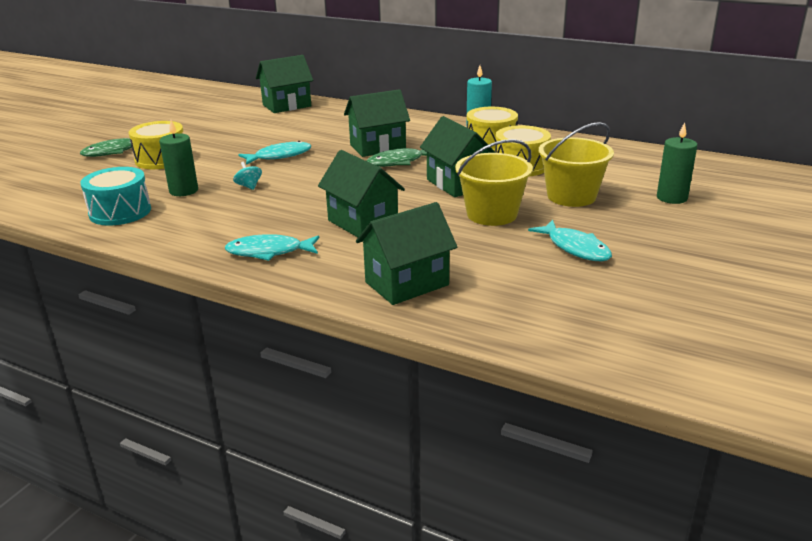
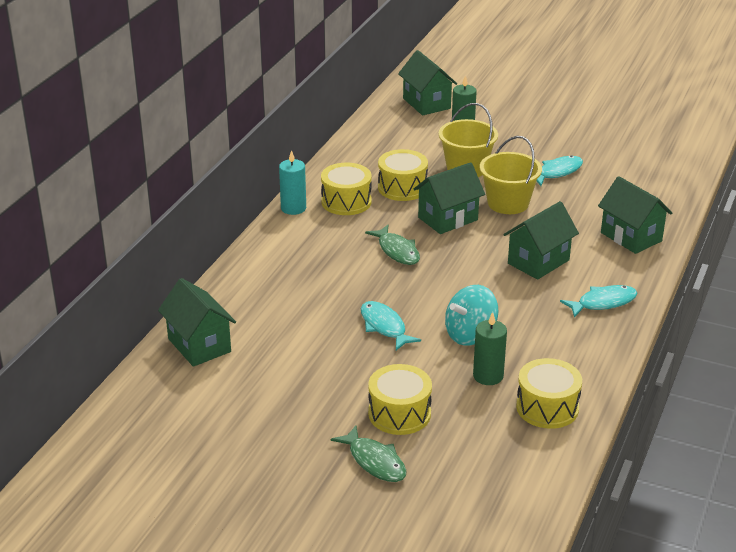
camera: 95 degrees left, 5 degrees up
(120, 212) = (547, 407): turquoise drum -> yellow drum
(249, 186) = (470, 334): turquoise spinning top -> turquoise spinning top, size x2.03
(269, 252) = (603, 303): turquoise fish -> turquoise fish turned 105 degrees counterclockwise
(377, 147) = (356, 265): green house -> green house (426, 103)

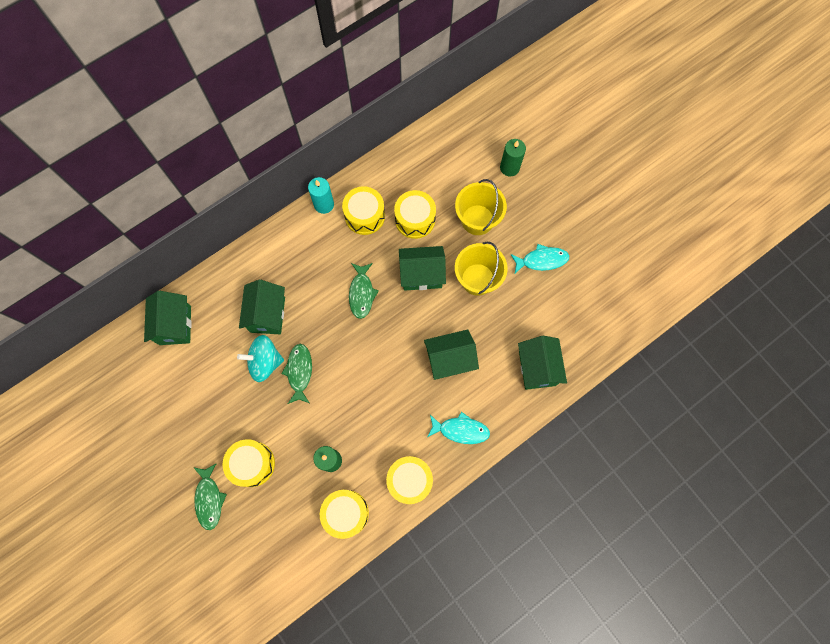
camera: 30 degrees right, 40 degrees up
(384, 326) = (299, 372): turquoise fish -> green fish
(426, 103) = (506, 117): green house -> green house (267, 315)
(470, 334) = (348, 412): turquoise spinning top -> turquoise spinning top (265, 362)
(590, 357) = (409, 480): none -> yellow drum

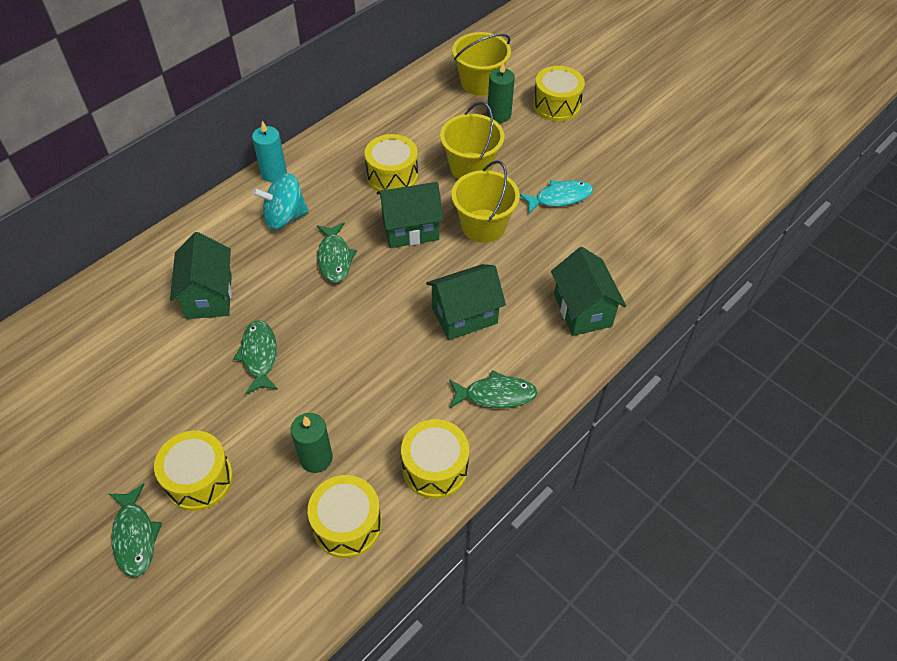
camera: 10 degrees left, 20 degrees down
(175, 325) = (78, 324): green house -> none
(265, 362) = (209, 350): turquoise spinning top -> turquoise spinning top (284, 217)
(365, 216) = (328, 179): yellow drum -> yellow drum (556, 105)
(460, 430) = (496, 395): turquoise fish -> green fish
(500, 130) = (480, 83): none -> yellow bucket

